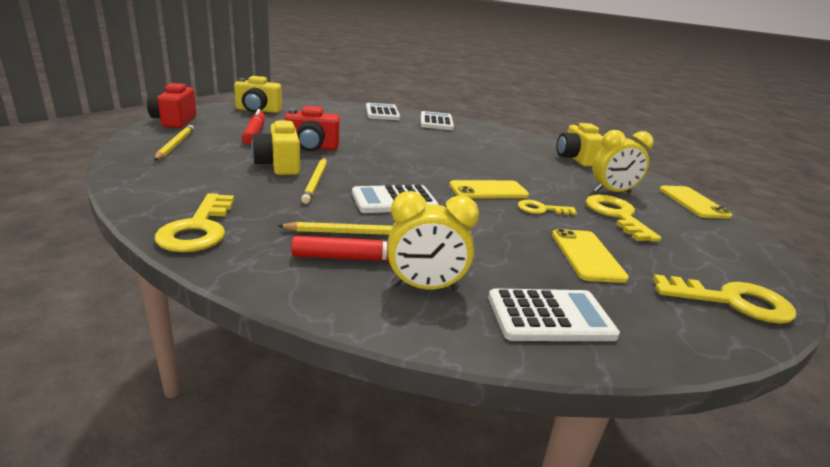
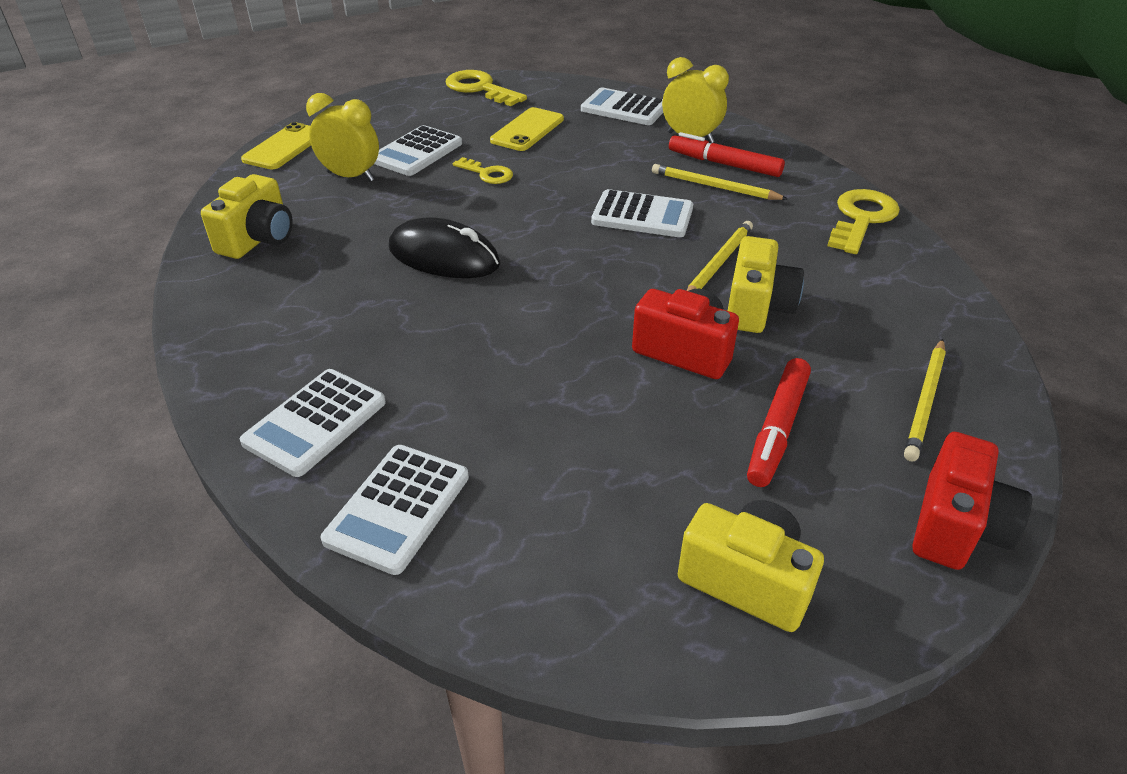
camera: 145 degrees left, 15 degrees up
(479, 164) = (444, 257): none -> black mouse
(488, 190) = (508, 208): yellow phone -> none
(616, 215) = (417, 152): yellow key -> white calculator

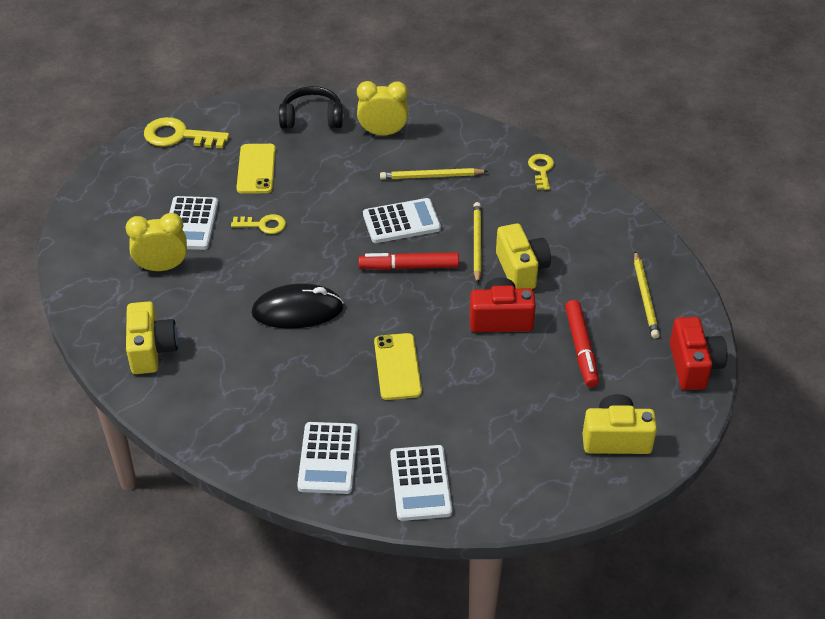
camera: 30 degrees left, 5 degrees up
(284, 147) = (78, 258): yellow phone -> yellow phone (397, 367)
(624, 108) = (312, 118): white calculator -> black headphones
(724, 164) = (424, 151): red marker -> red marker (409, 267)
(861, 218) = (541, 170): yellow key -> yellow key, size x0.59

